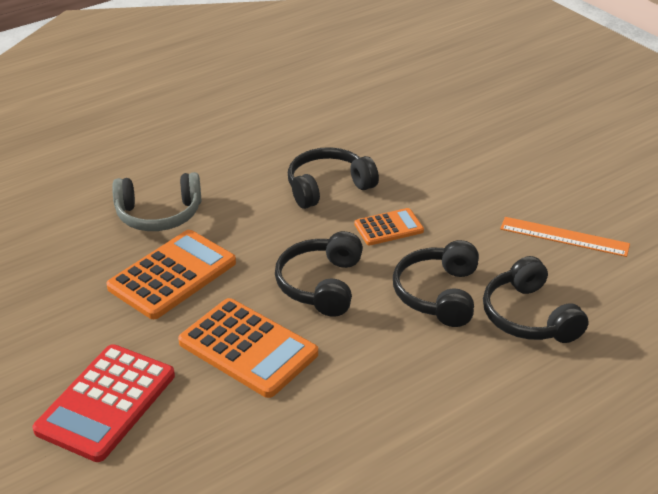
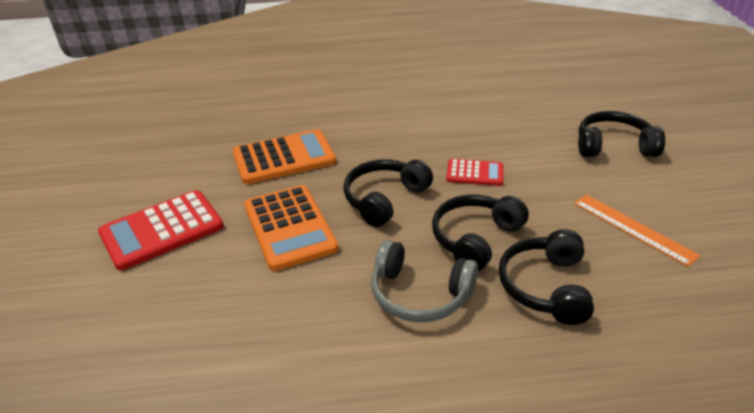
camera: 30 degrees right, 0 degrees up
(159, 215) = (311, 115): grey headphones -> grey headphones (419, 294)
(328, 187) = (450, 130): black headphones -> black headphones (613, 146)
(388, 227) = (475, 173): orange calculator -> red calculator

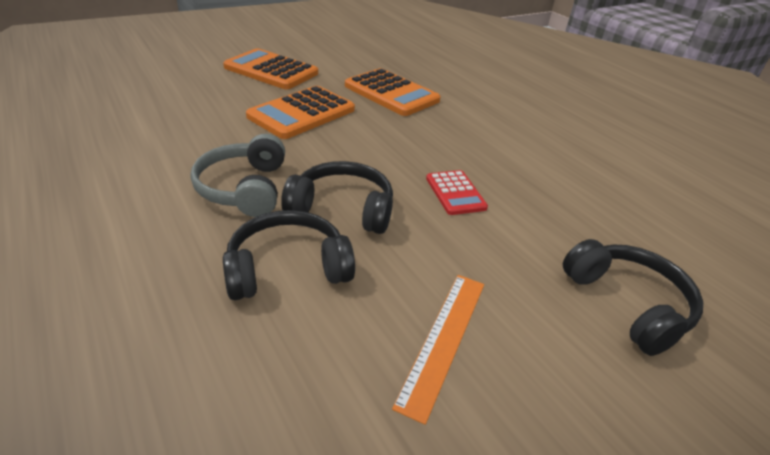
camera: 60 degrees right, 0 degrees up
(162, 230) = (271, 70): red calculator -> orange calculator
(384, 199) = (370, 148): black headphones -> none

